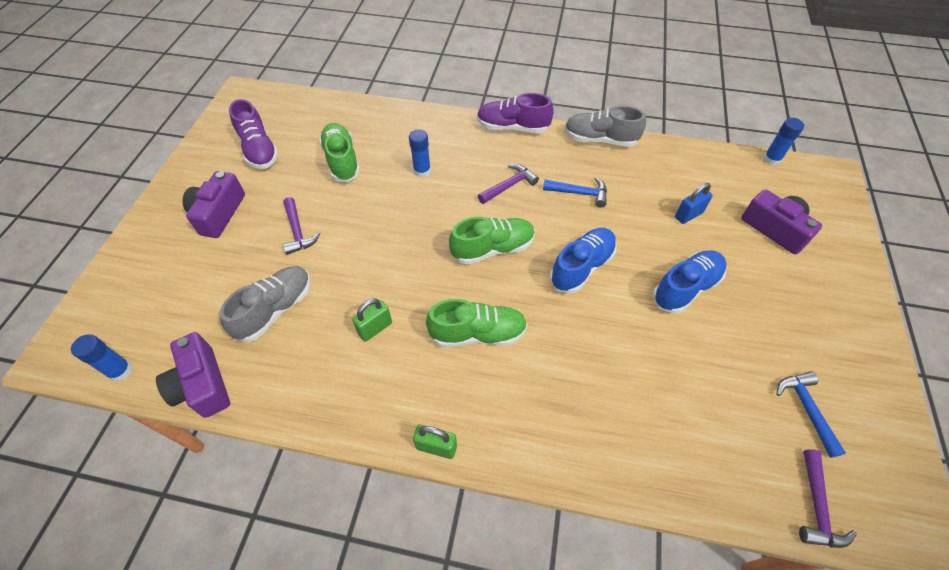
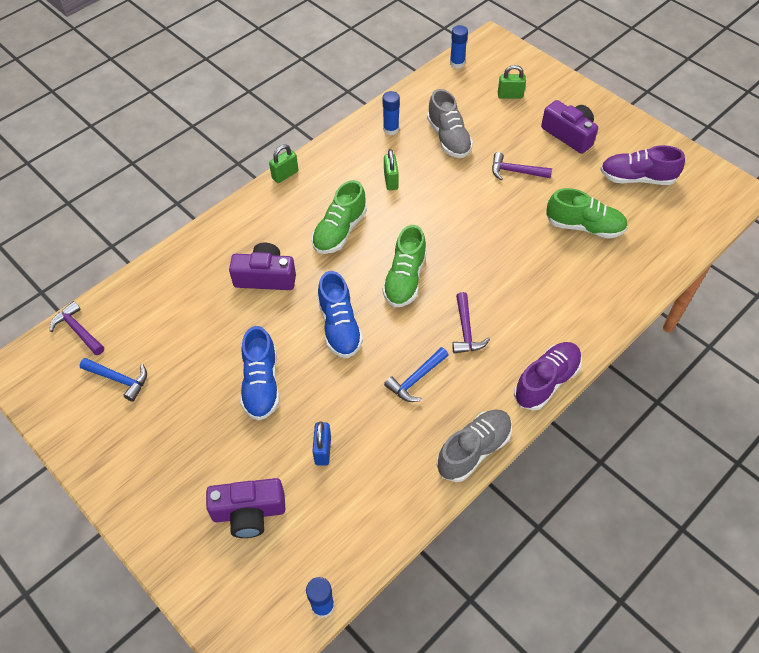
camera: 125 degrees right, 0 degrees up
(170, 287) = (510, 95): none -> green padlock
(202, 384) = (417, 93): purple camera -> purple camera (265, 277)
(422, 171) = (531, 276): blue glue stick -> blue glue stick (391, 129)

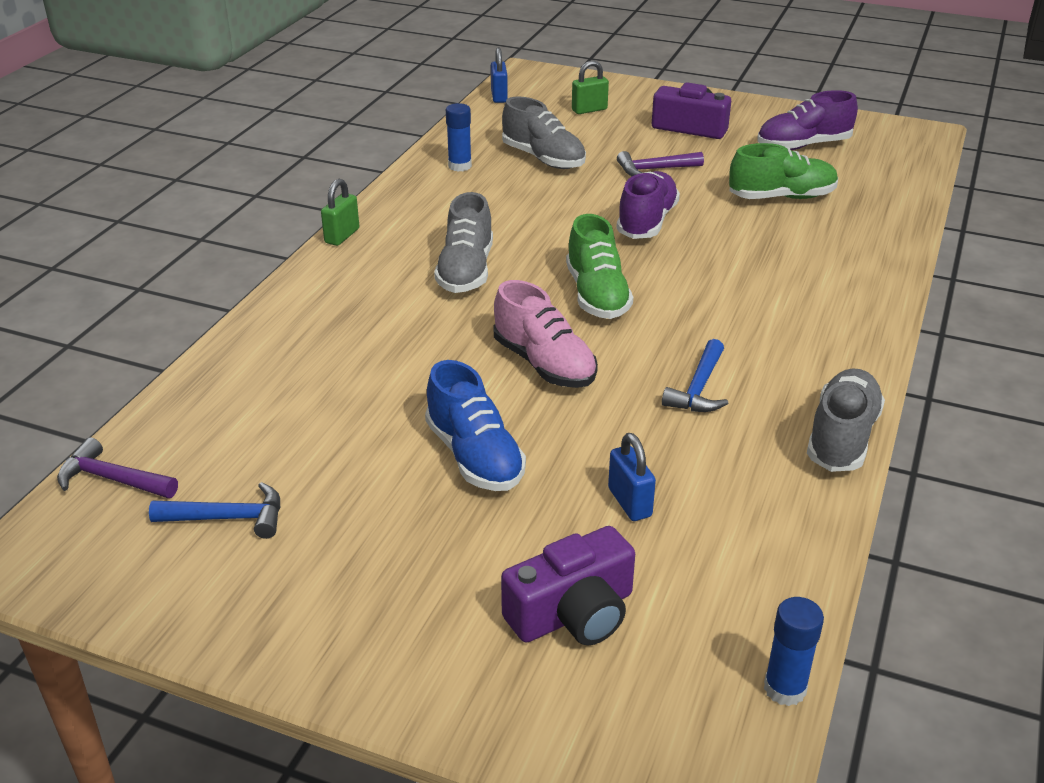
camera: 25 degrees left, 20 degrees down
(265, 277) = (391, 341): purple camera -> none
(339, 326) = (544, 364): blue shoe -> pink shoe
(340, 231) = (466, 271): green shoe -> grey shoe
(391, 180) = (498, 210): green padlock -> none
(457, 63) = (499, 96): blue glue stick -> blue padlock
(466, 330) = (722, 323): purple hammer -> none
(546, 382) = (869, 344): purple shoe -> purple shoe (647, 222)

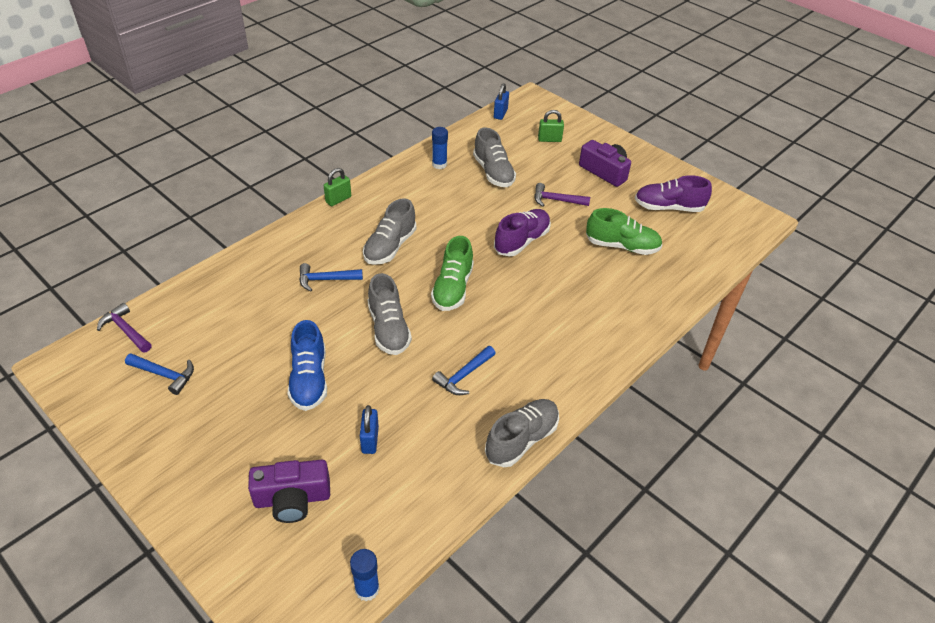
camera: 20 degrees right, 10 degrees up
(400, 332) = (325, 280): none -> blue hammer
(544, 364) = (388, 329): pink shoe -> grey shoe

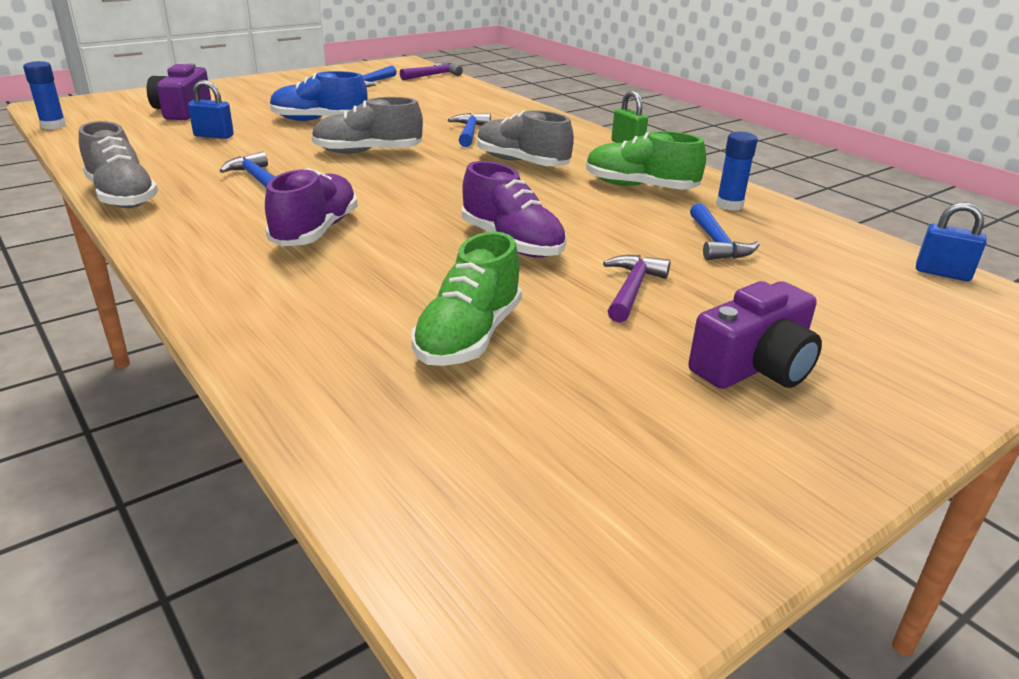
camera: 100 degrees right, 15 degrees down
(452, 288) = (421, 187): green shoe -> green shoe (640, 187)
(493, 172) = (717, 243): grey shoe -> blue hammer
(549, 139) = (867, 314): green padlock -> none
(668, 207) = (606, 438): purple shoe -> purple shoe (315, 231)

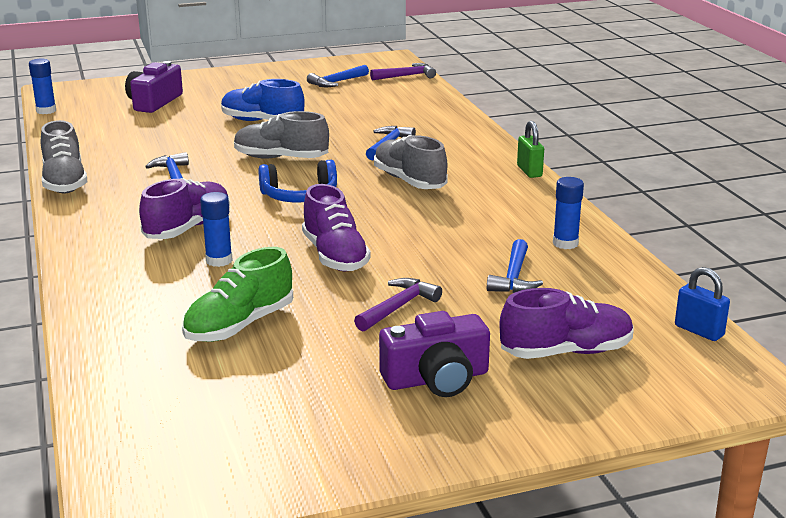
camera: 20 degrees right, 5 degrees down
(214, 136) = (164, 131): blue padlock -> none
(381, 263) = (219, 260): none -> blue glue stick
(419, 186) = (299, 196): none -> blue headphones
(640, 187) = (497, 216): green shoe -> none
(850, 313) = (566, 352): none -> purple shoe

